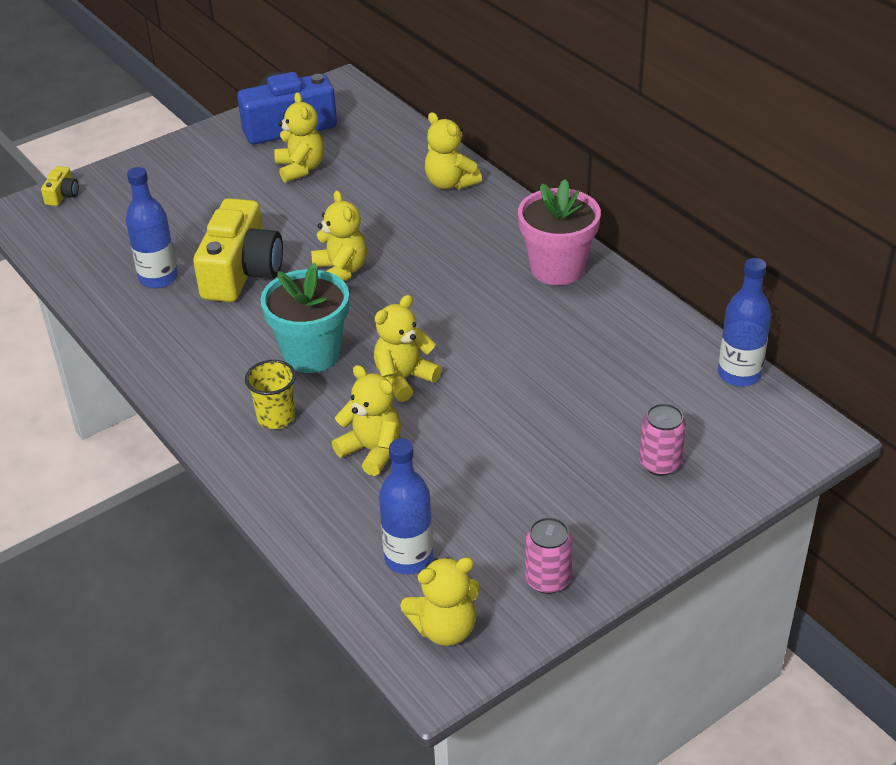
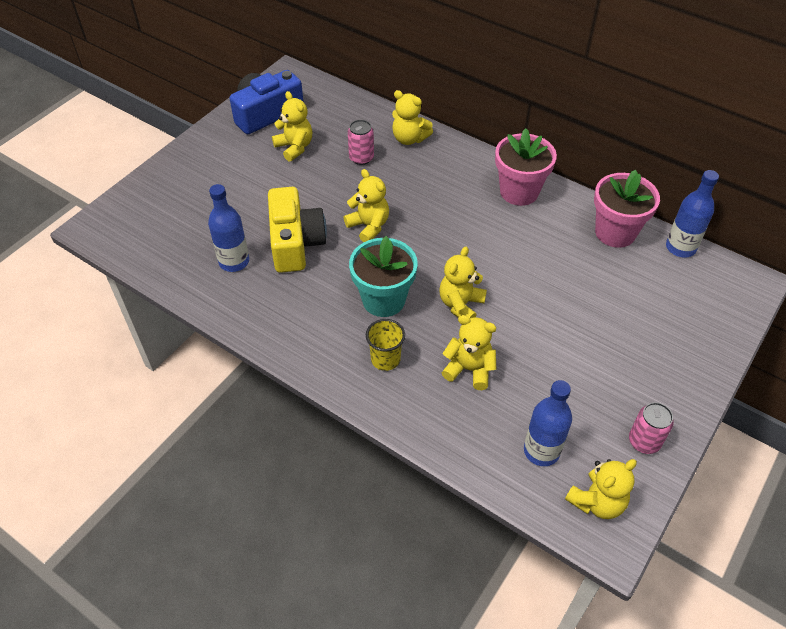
camera: 20 degrees left, 10 degrees up
(62, 195) = (120, 206): yellow camera -> none
(658, 339) = (615, 232): none -> pink flower pot
(659, 463) = (667, 329): pink can -> pink can (361, 158)

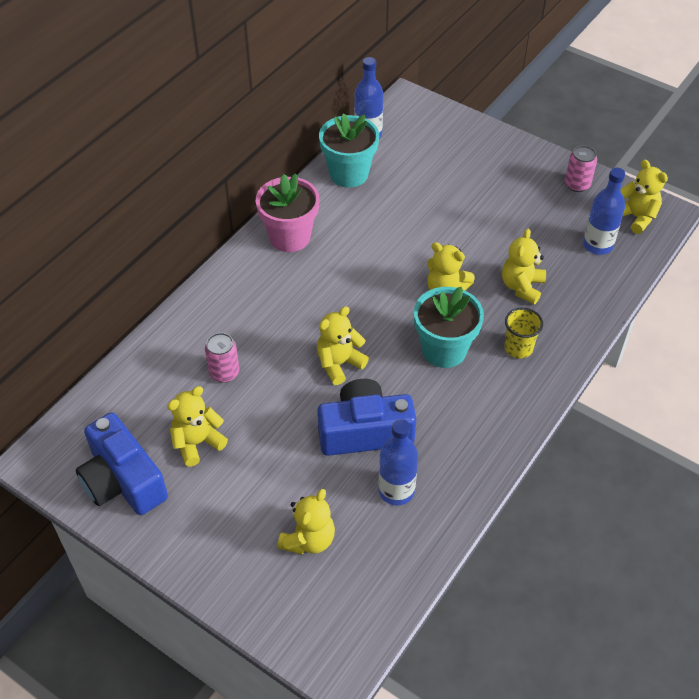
camera: 90 degrees left, 0 degrees up
(295, 242) = (365, 431): yellow camera -> blue camera
(409, 138) = (194, 326): yellow teddy bear -> yellow teddy bear (308, 539)
(615, 232) = (349, 174): pink flower pot -> turquoise flower pot

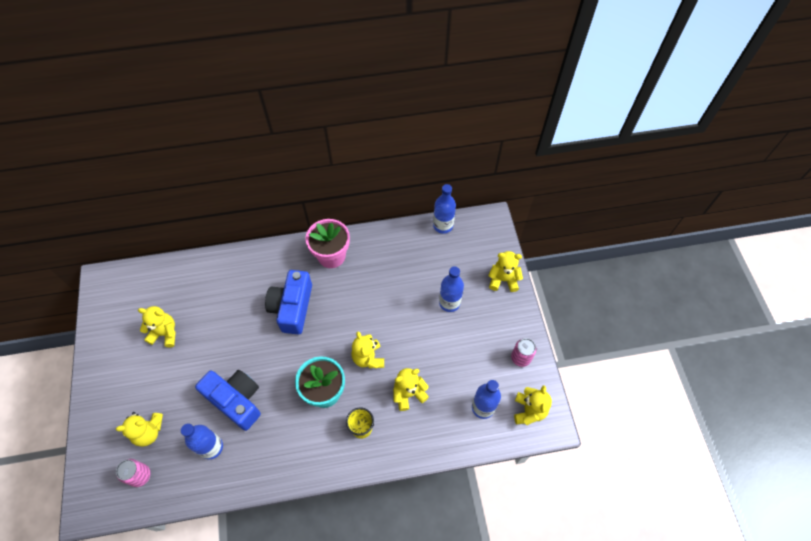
camera: 45 degrees right, 10 degrees up
(123, 480) = (118, 323): blue camera -> blue camera (292, 307)
(224, 372) = (216, 306): pink can -> pink can (140, 475)
(339, 364) = (269, 351): yellow teddy bear -> yellow teddy bear (503, 280)
(349, 174) = (404, 242): turquoise flower pot -> none
(459, 190) = (449, 303): none -> blue bottle

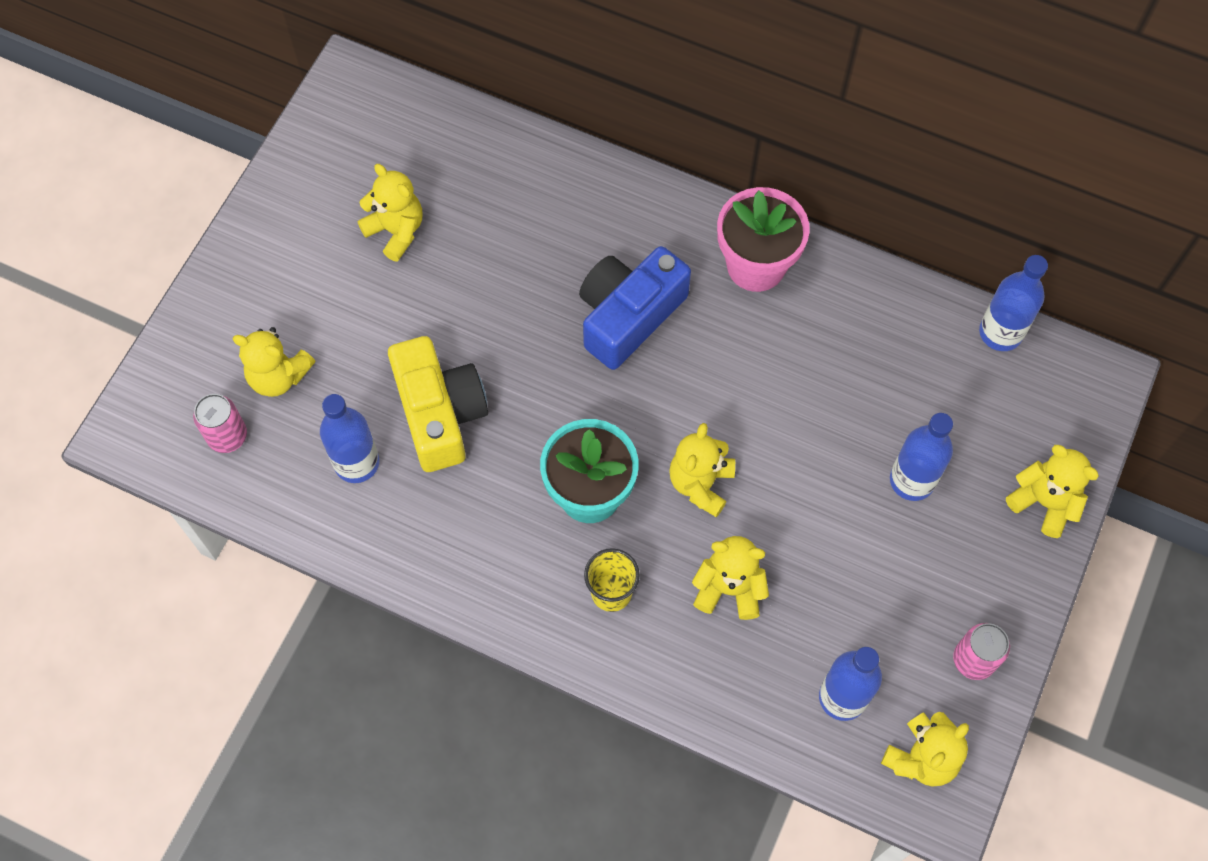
camera: 35 degrees right, 5 degrees up
(236, 400) = (440, 413): blue camera -> yellow camera

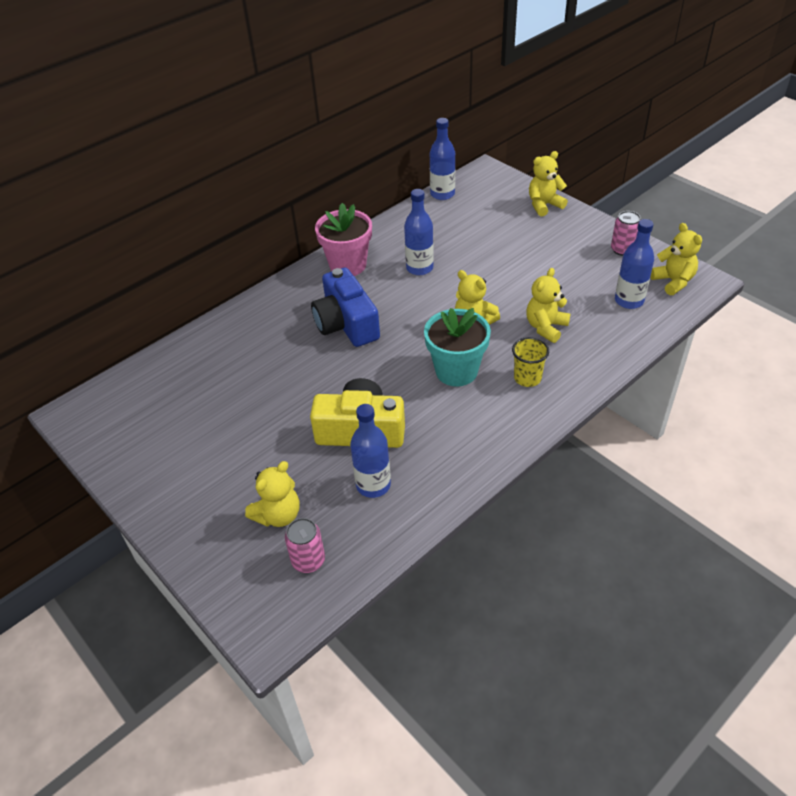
camera: 65 degrees left, 20 degrees down
(396, 231) = (209, 418): yellow teddy bear -> none
(912, 480) = (511, 244): blue bottle -> blue bottle (419, 268)

